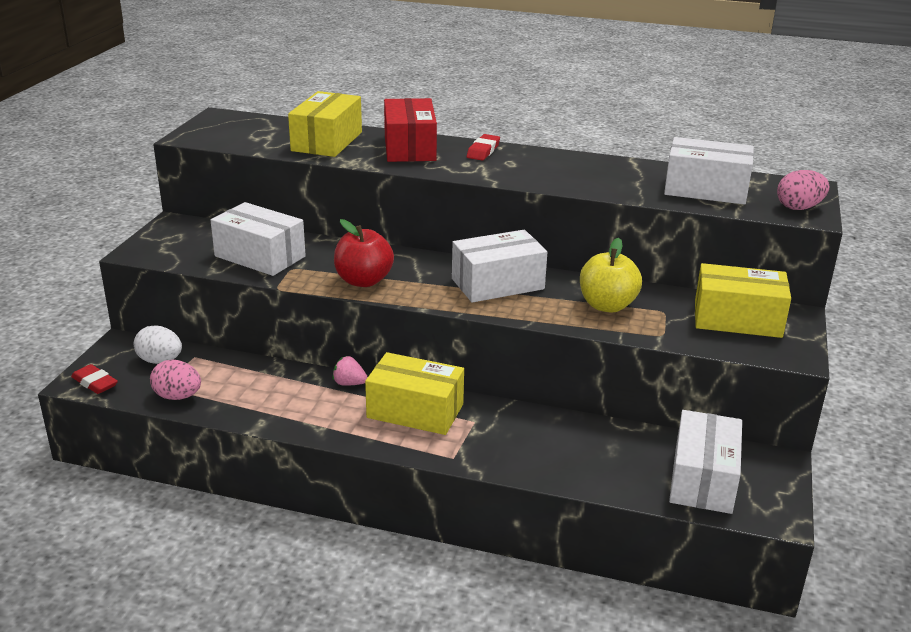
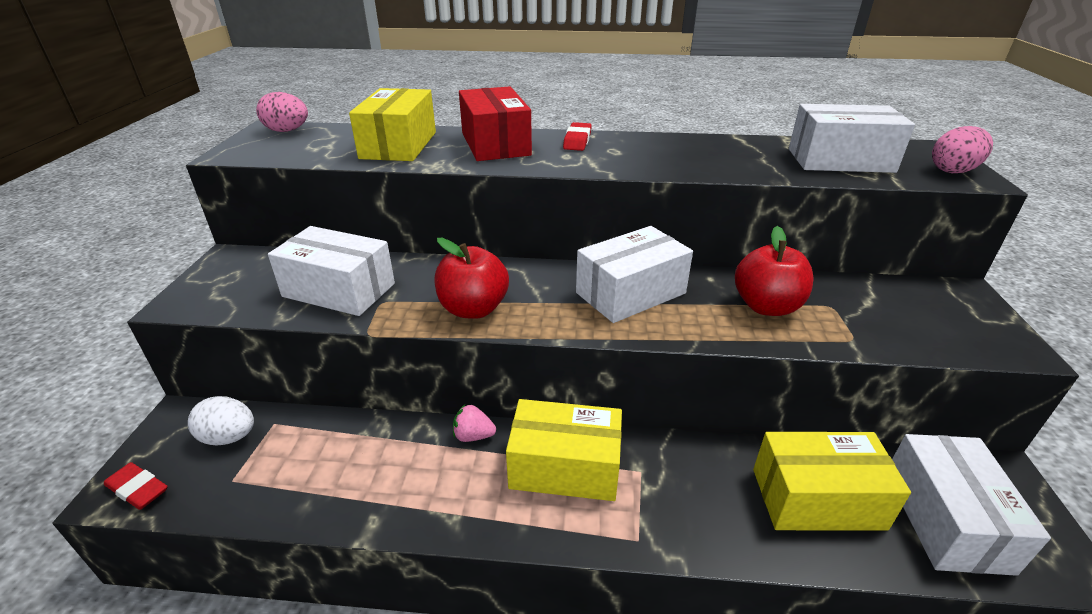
camera: 10 degrees left, 5 degrees up
(178, 396) = (254, 495): pink egg -> pink egg (287, 131)
(607, 305) = (766, 306): yellow apple -> red apple
(737, 319) = (914, 306): yellow box -> yellow box (817, 498)

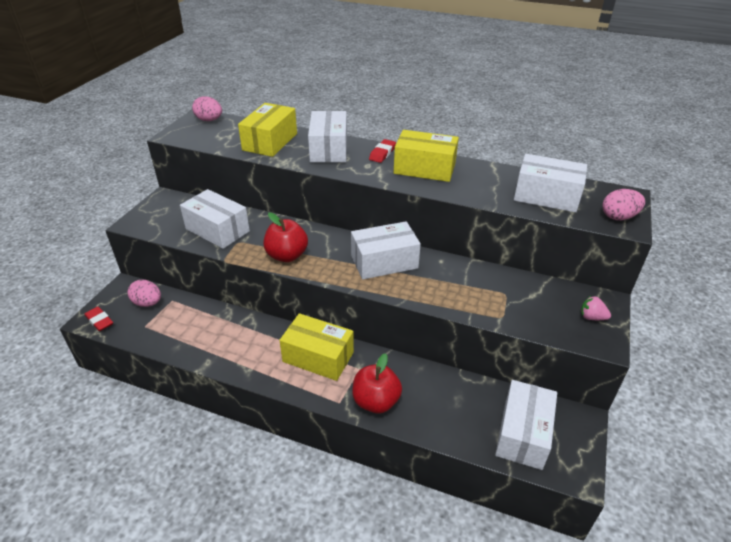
camera: 15 degrees right, 5 degrees up
(229, 437) = (148, 303): white egg -> pink egg
(473, 436) = (275, 329): pink strawberry -> pink strawberry (591, 317)
(495, 144) = (329, 149): red box -> white box
(766, 306) = (463, 286): red apple -> red apple (376, 401)
(817, 498) = (453, 405): yellow box -> yellow box (424, 168)

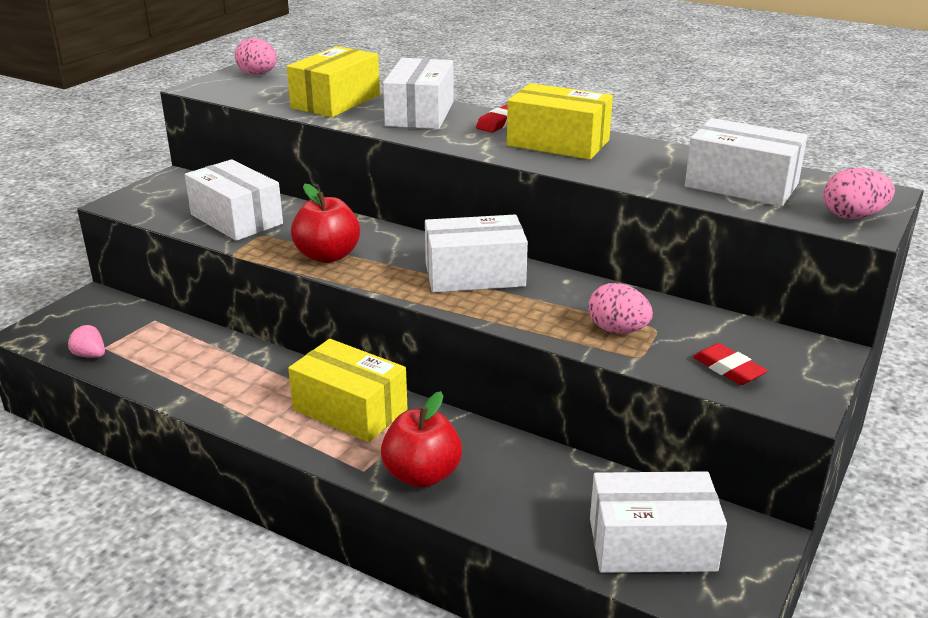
camera: 10 degrees right, 10 degrees down
(99, 321) = (42, 335): red eraser -> red eraser (728, 369)
(148, 303) = (118, 320): pink egg -> pink egg (617, 330)
(523, 434) = (652, 544): white box -> white box turned 60 degrees clockwise
(591, 317) = (792, 370): pink strawberry -> pink strawberry (90, 355)

